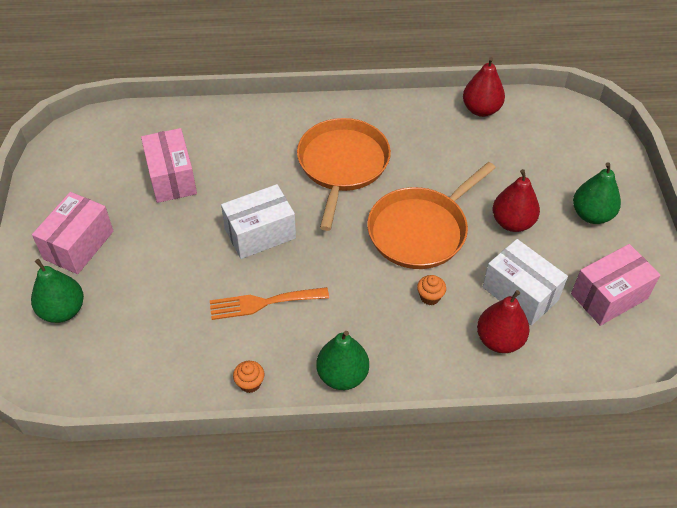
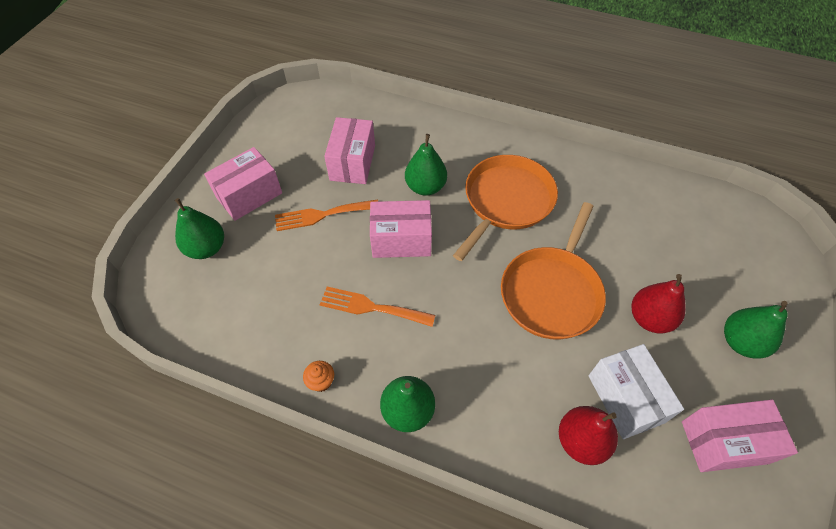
camera: 25 degrees right, 5 degrees up
(168, 238) = (322, 215): none -> orange fork
(258, 177) = (425, 187): none -> green pear
(260, 234) = (401, 240): white box -> pink box
(421, 230) = (552, 292): orange pan -> orange pan turned 45 degrees counterclockwise
(430, 297) = (530, 364): orange cupcake -> none
(481, 109) = (666, 191): red pear -> none

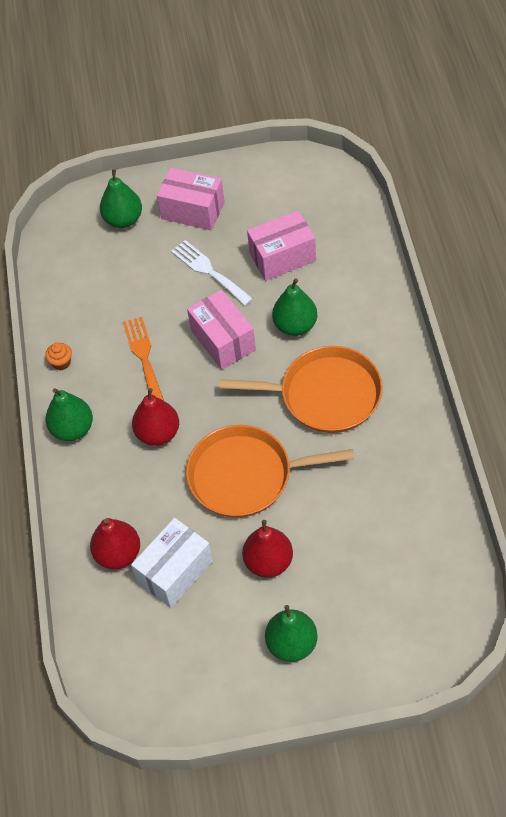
camera: 65 degrees right, 0 degrees up
(322, 215) = (209, 271): orange fork -> white fork
(464, 337) = (158, 433): none -> red pear
(724, 442) = (180, 657): pink box -> none

